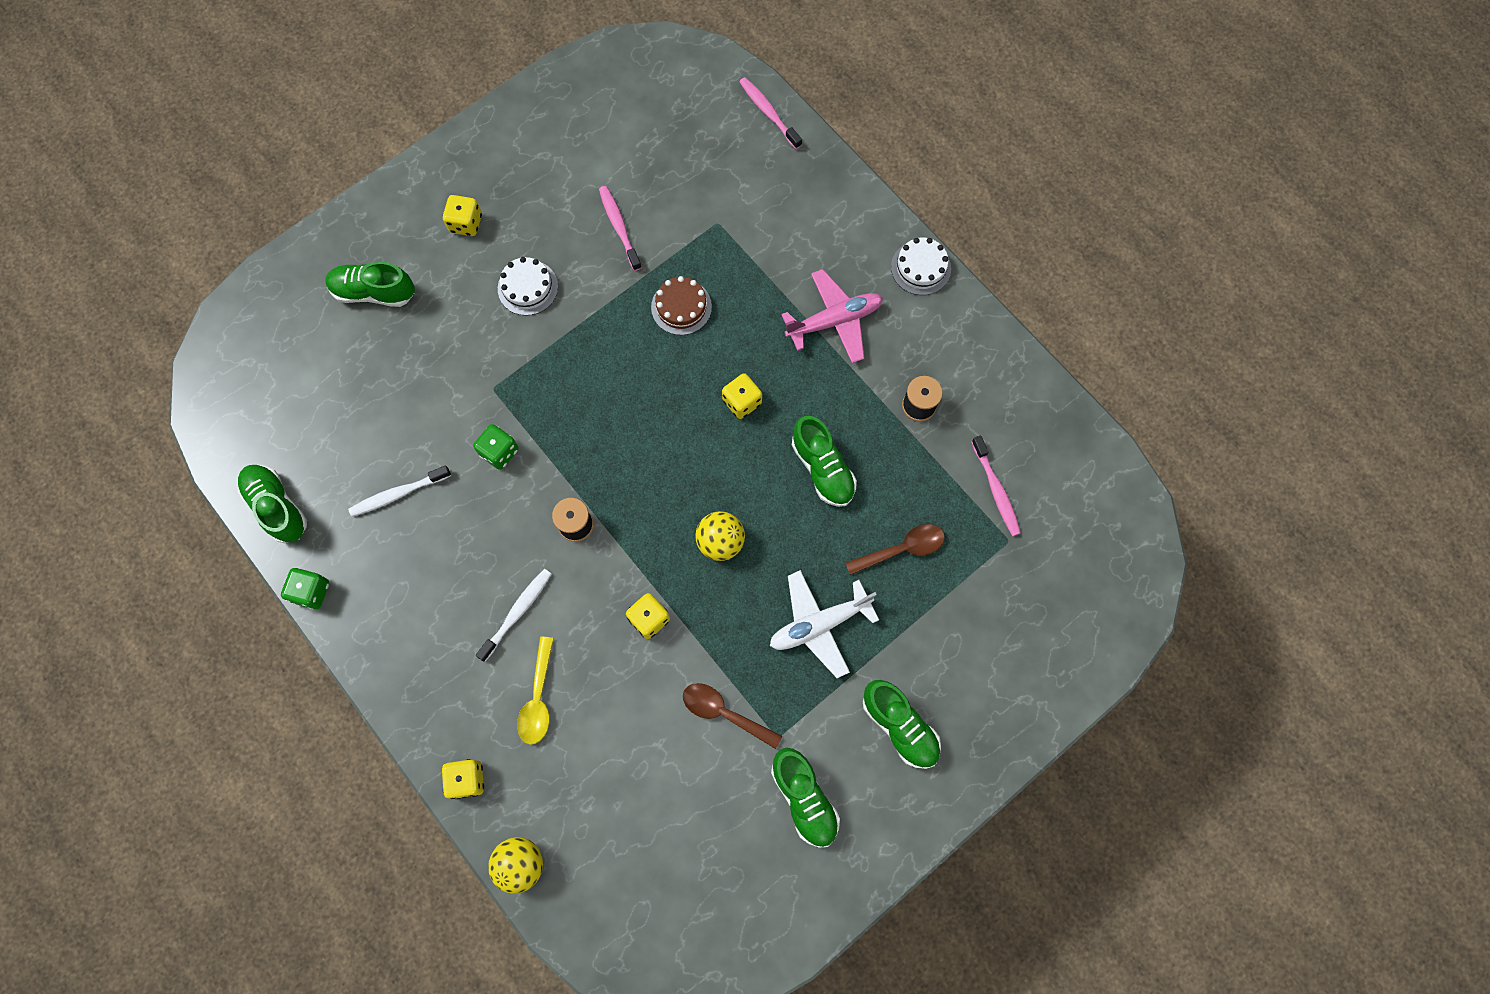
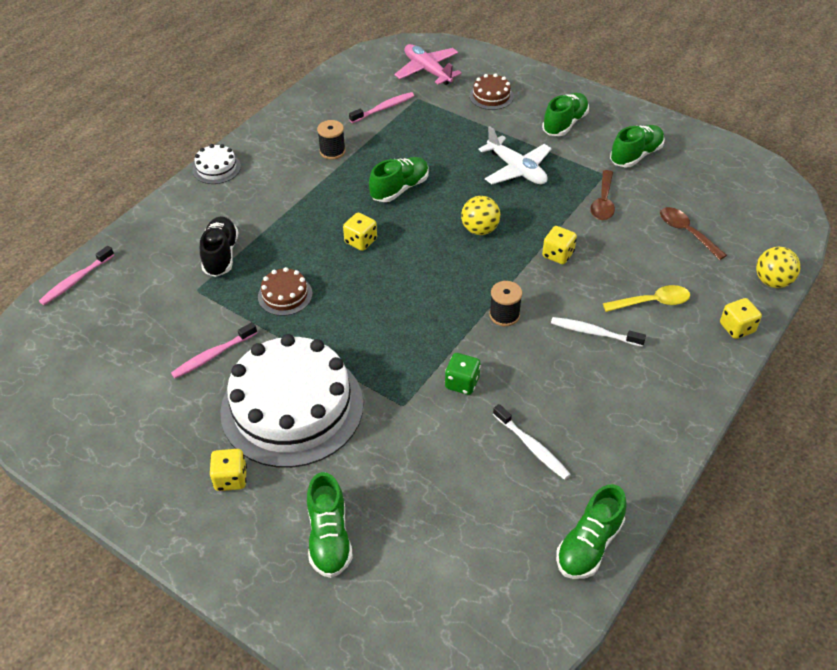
camera: 105 degrees left, 25 degrees down
(311, 591) = (653, 485): green dice -> none
(528, 287) = (292, 407): white cake -> white cake, size x2.36
(764, 253) = (221, 255): none -> black shoe
(834, 321) = (274, 204): pink plane -> pink plane (427, 70)
(902, 549) = (444, 142): brown spoon -> brown spoon (686, 232)
(990, 644) = (491, 96): none -> brown cake

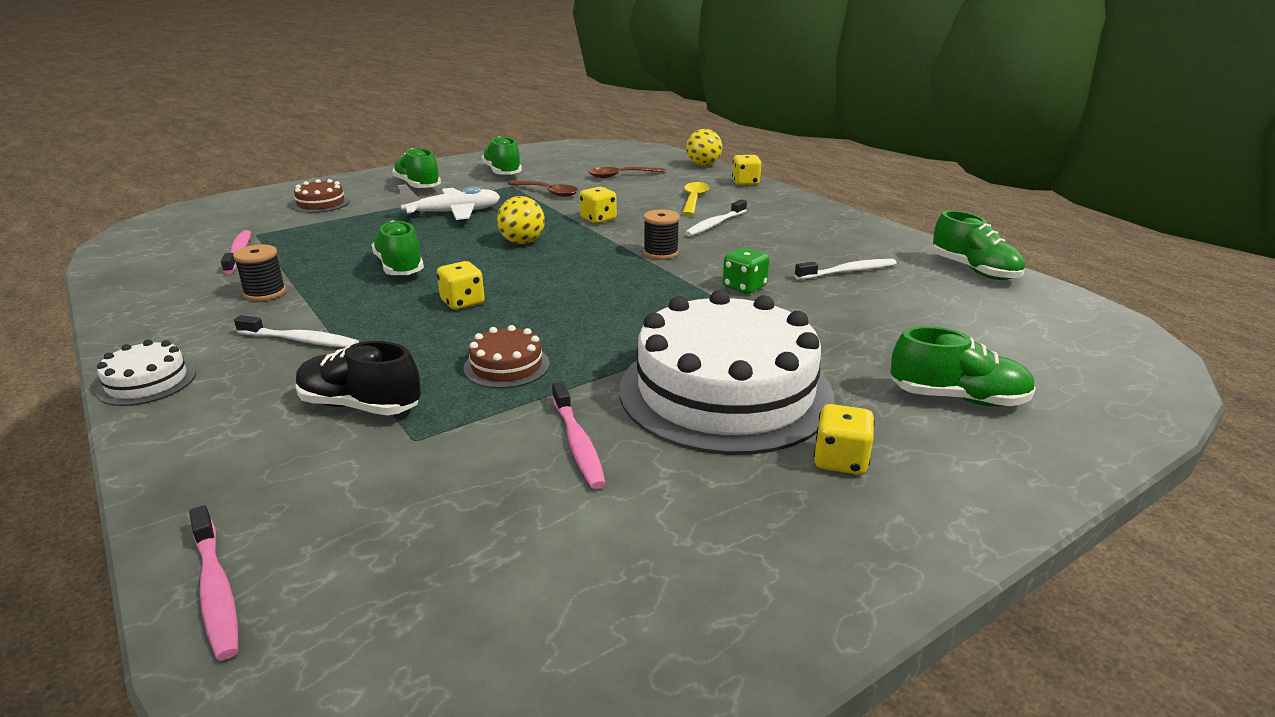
camera: 70 degrees left, 20 degrees down
(280, 197) = (300, 340): none -> white toothbrush
(427, 70) = (217, 222): pink plane -> none

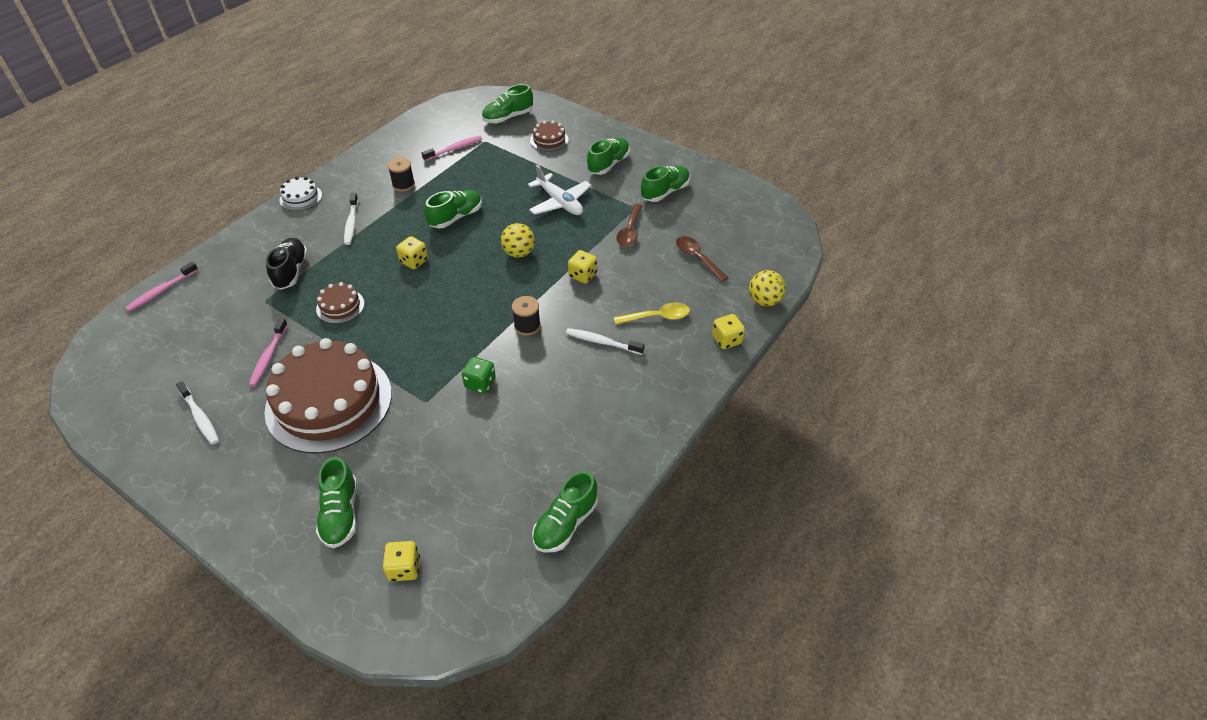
camera: 70 degrees right, 20 degrees up
(228, 217) = (508, 117): none -> green shoe
(577, 443) = (268, 356): pink toothbrush -> pink toothbrush turned 45 degrees counterclockwise
(725, 391) = (329, 402): white cake -> brown cake
(840, 461) = (264, 462): yellow dice -> yellow dice (404, 568)
(848, 272) = (531, 439): white toothbrush -> white toothbrush (200, 417)

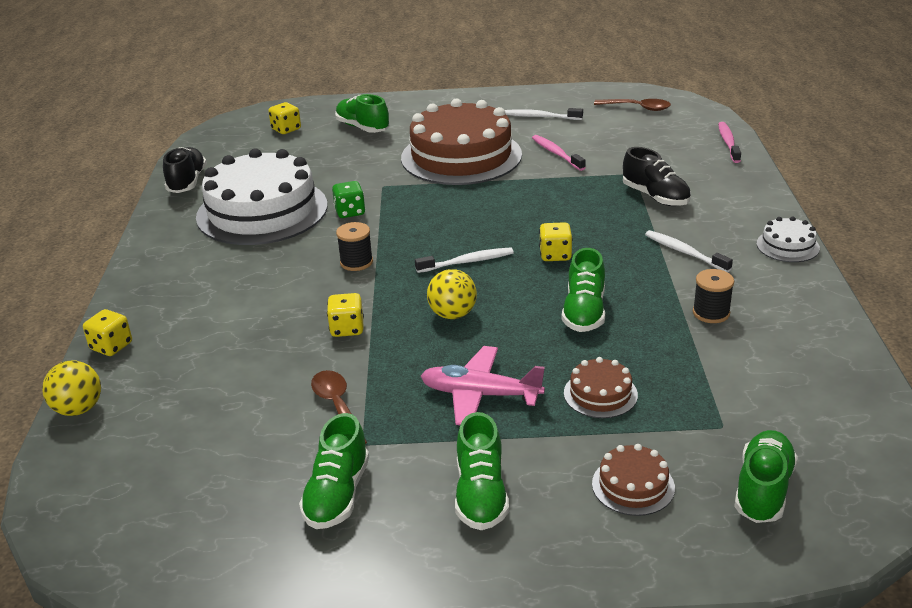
camera: 145 degrees right, 15 degrees down
(340, 306) = (560, 198): brown cake -> brown cake (600, 394)
(454, 149) = (740, 389): pink toothbrush -> none
(538, 429) = (262, 211): none -> white cake
(560, 202) = (480, 395): white plane -> pink plane
(565, 523) = (187, 182): green shoe -> black shoe
(602, 342) = (260, 284): white toothbrush -> white toothbrush (467, 262)
(657, 317) = (215, 331): yellow spoon -> none
(697, 258) = (208, 418): brown spoon -> brown spoon (637, 108)

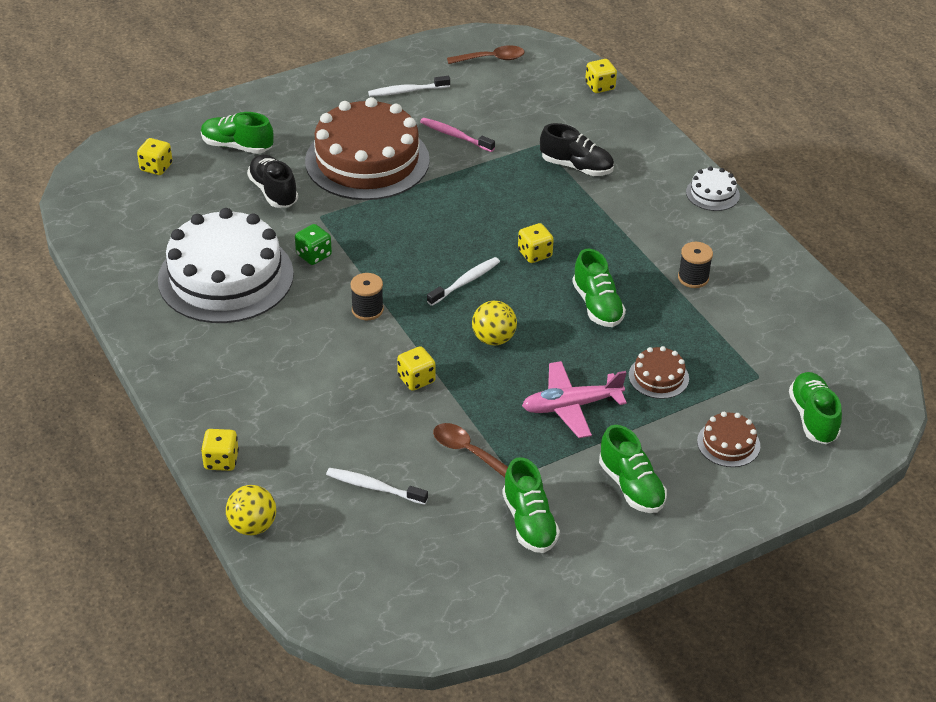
camera: 30 degrees left, 10 degrees up
(187, 182) = (113, 262): black shoe -> black shoe (273, 191)
(685, 252) = (637, 222): white toothbrush -> white toothbrush (374, 487)
(728, 143) = (600, 86): pink toothbrush -> yellow dice

